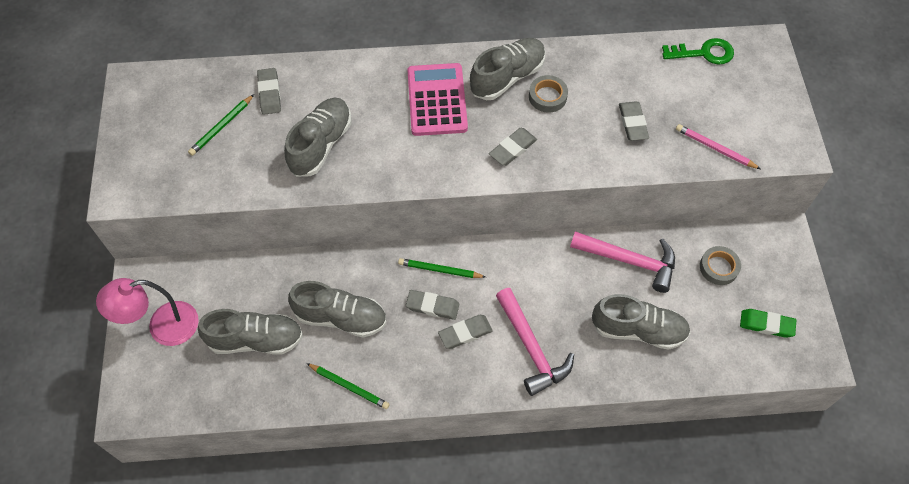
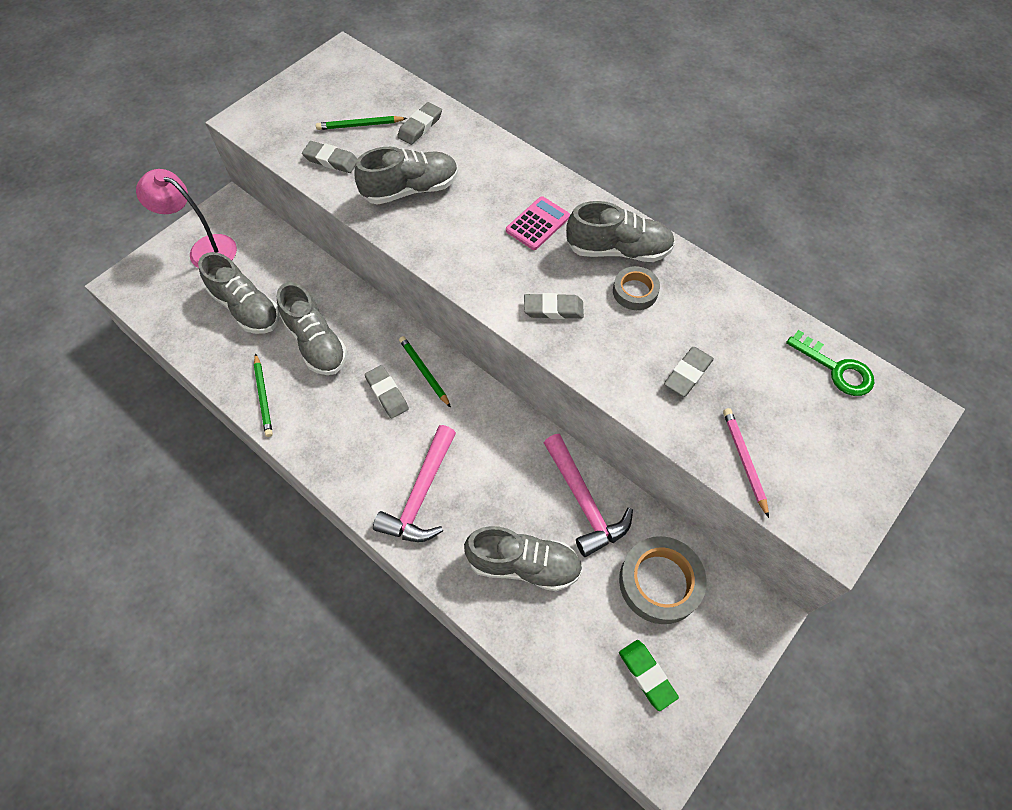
camera: 45 degrees right, 0 degrees up
(437, 100) = (538, 224): pink calculator -> pink calculator, size x0.64
(465, 333) = (386, 435): grey eraser -> grey eraser (331, 160)
(638, 330) = (523, 564): grey shoe -> grey shoe turned 45 degrees counterclockwise
(718, 267) = (660, 582): grey tape -> grey tape, size x1.70

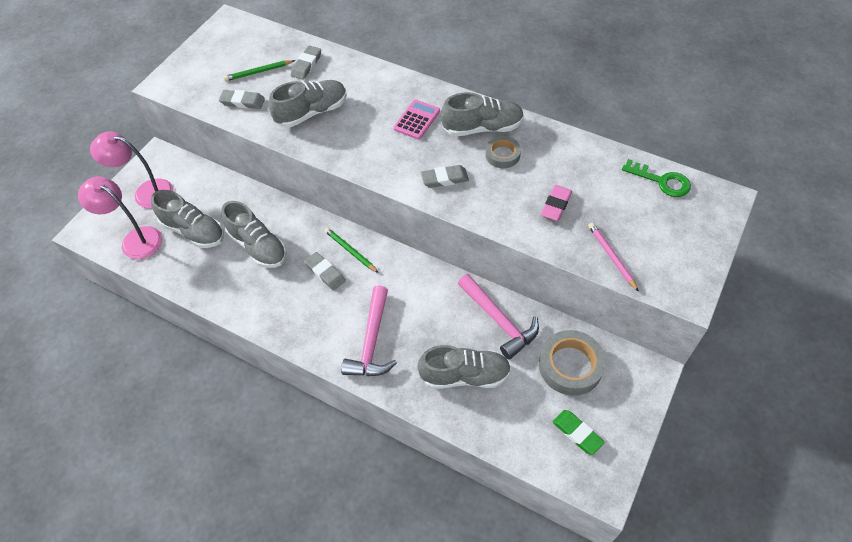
camera: 10 degrees left, 5 degrees down
(177, 305) = (135, 239): none -> pink lamp
(263, 397) = (226, 295): green pencil -> none
(687, 374) = (556, 205): grey eraser -> pink eraser

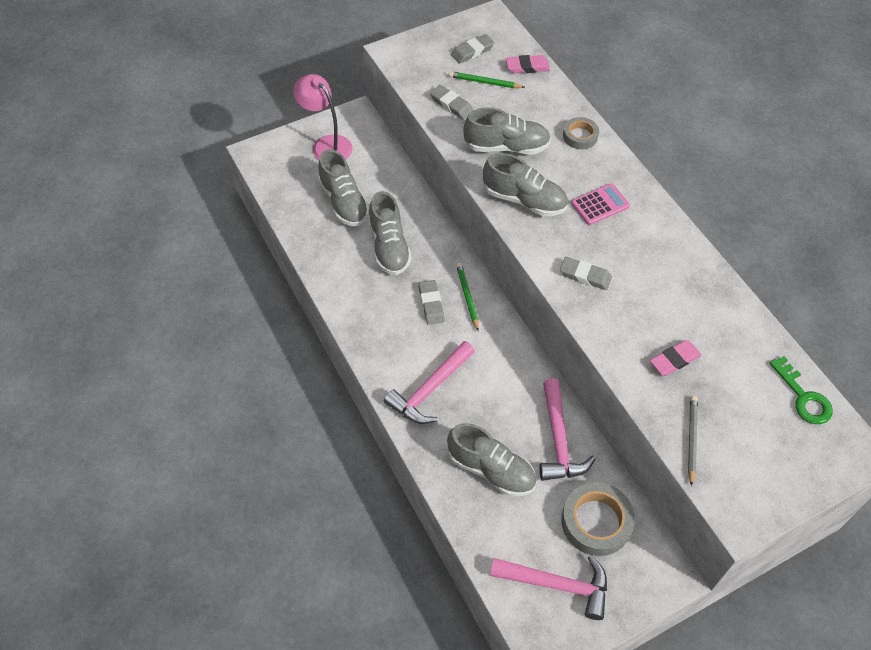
camera: 30 degrees right, 0 degrees up
(135, 239) = (291, 183): pink lamp -> none
(285, 45) = (527, 67): none -> pink eraser
(306, 65) = (533, 97): grey eraser -> grey eraser (472, 51)
(482, 128) = (658, 246): grey shoe -> grey shoe (524, 200)
(502, 155) = (658, 283): grey tape -> grey tape (580, 136)
(577, 433) = (556, 584): green eraser -> pink hammer
(611, 256) = (691, 439): pink pencil -> grey pencil

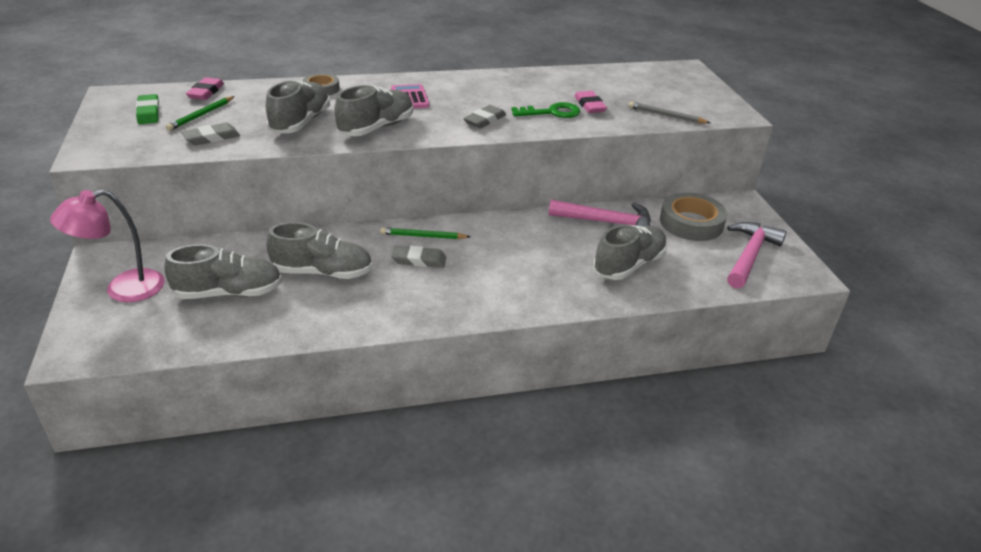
camera: 75 degrees left, 20 degrees down
(430, 389) = (525, 282): pink hammer -> none
(472, 51) = (148, 112): grey eraser -> green eraser
(803, 397) = (638, 72): green key -> green key (552, 112)

